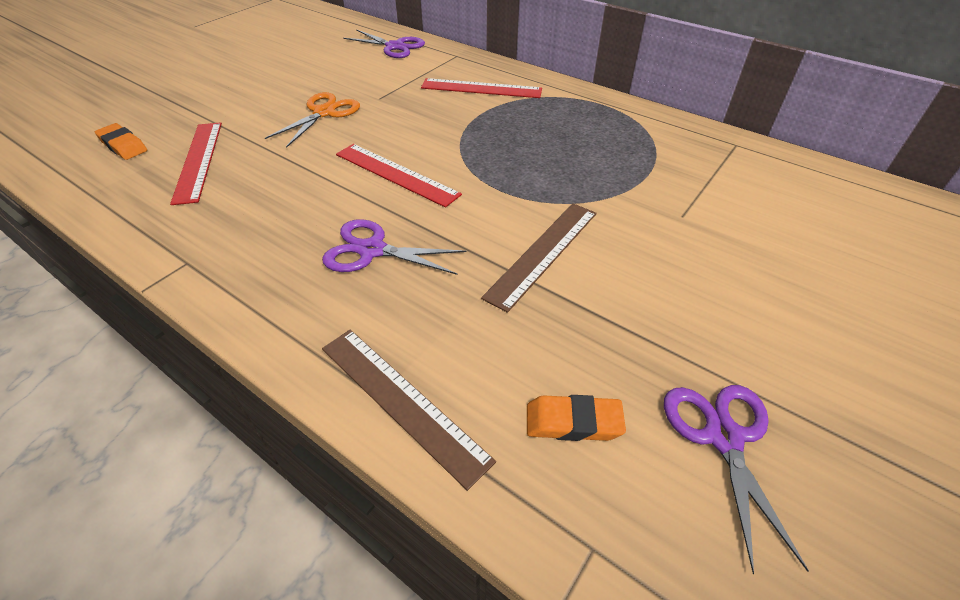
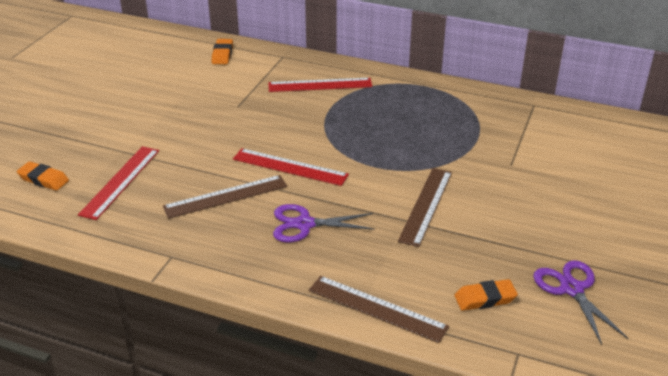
camera: 15 degrees left, 10 degrees down
(198, 161) = (120, 181): red ruler -> red ruler turned 45 degrees clockwise
(300, 197) = (226, 196): none -> brown ruler
(324, 113) = (199, 125): orange scissors -> none
(394, 47) = (222, 54): purple scissors -> orange eraser

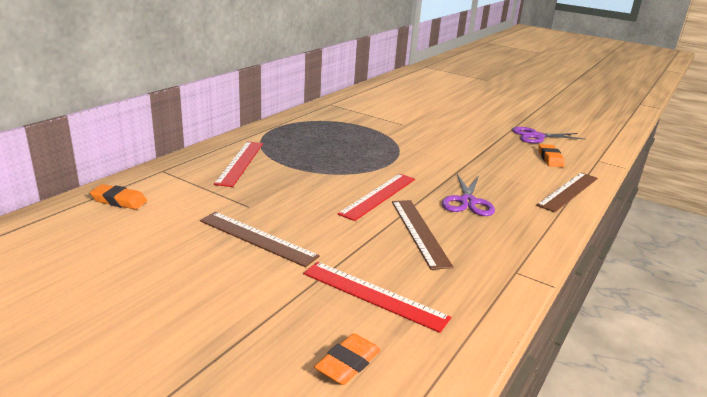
camera: 80 degrees left, 10 degrees down
(426, 205) = (447, 156): brown ruler -> brown ruler (257, 238)

